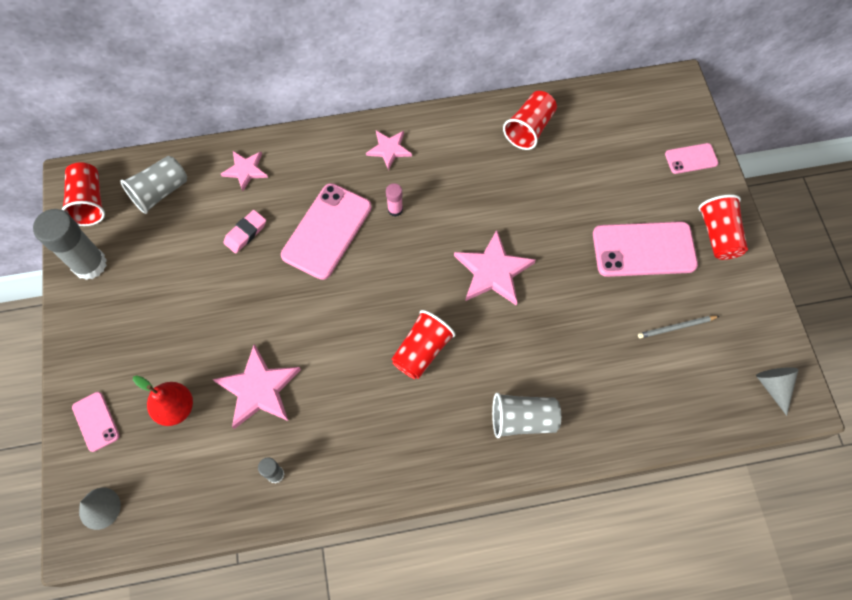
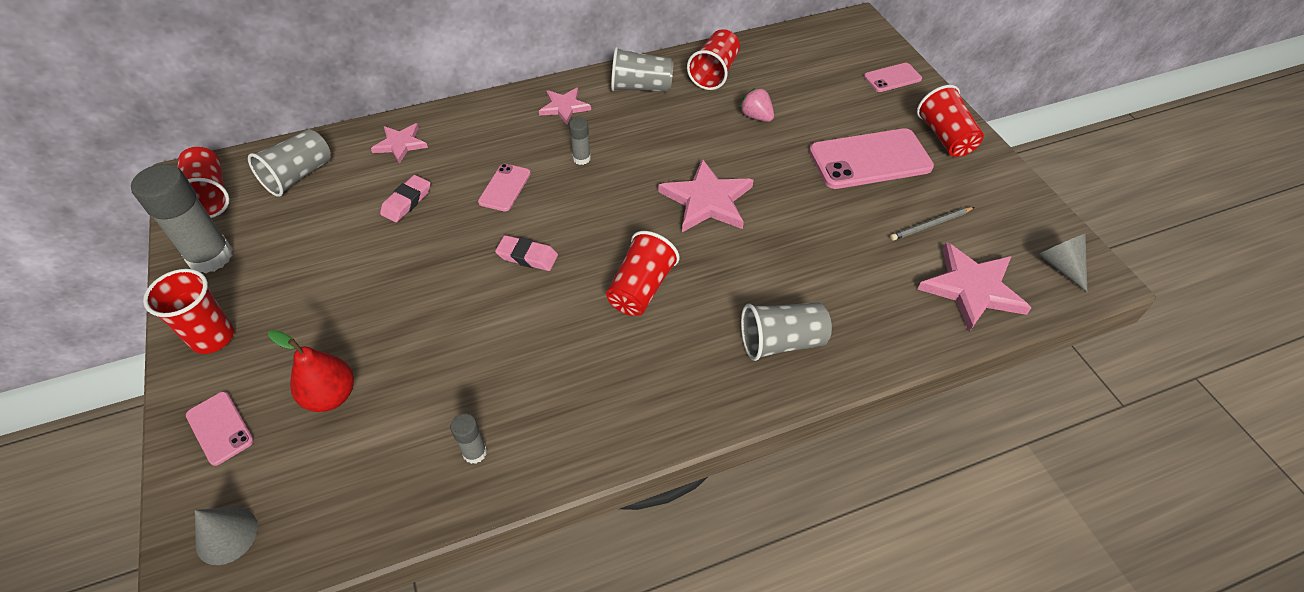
camera: 10 degrees left, 15 degrees down
(91, 341) = (212, 337): none -> red cup
(258, 389) = (440, 358): pink star -> pink star (972, 288)
(327, 231) = (504, 187): pink phone -> pink phone, size x0.52
(336, 304) = (527, 256): none -> pink eraser
(395, 209) = (581, 158): pink glue stick -> grey glue stick
(460, 136) = (641, 87): none -> grey cup
(555, 186) = (756, 117): none -> pink strawberry

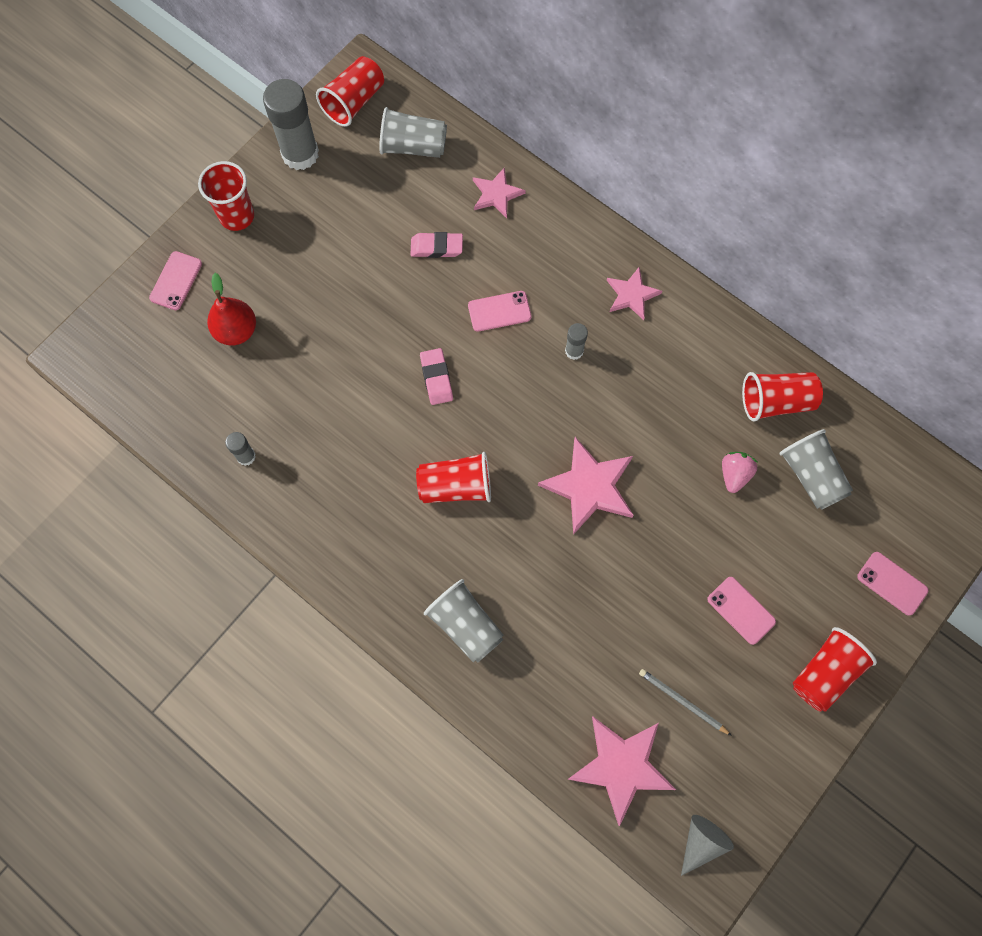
camera: 60 degrees right, 20 degrees up
(226, 535) = (112, 347): grey cone -> none
(641, 87) = (706, 345): grey cup -> grey cup (811, 476)
(870, 159) = (741, 610): pink phone -> pink phone, size x0.52

